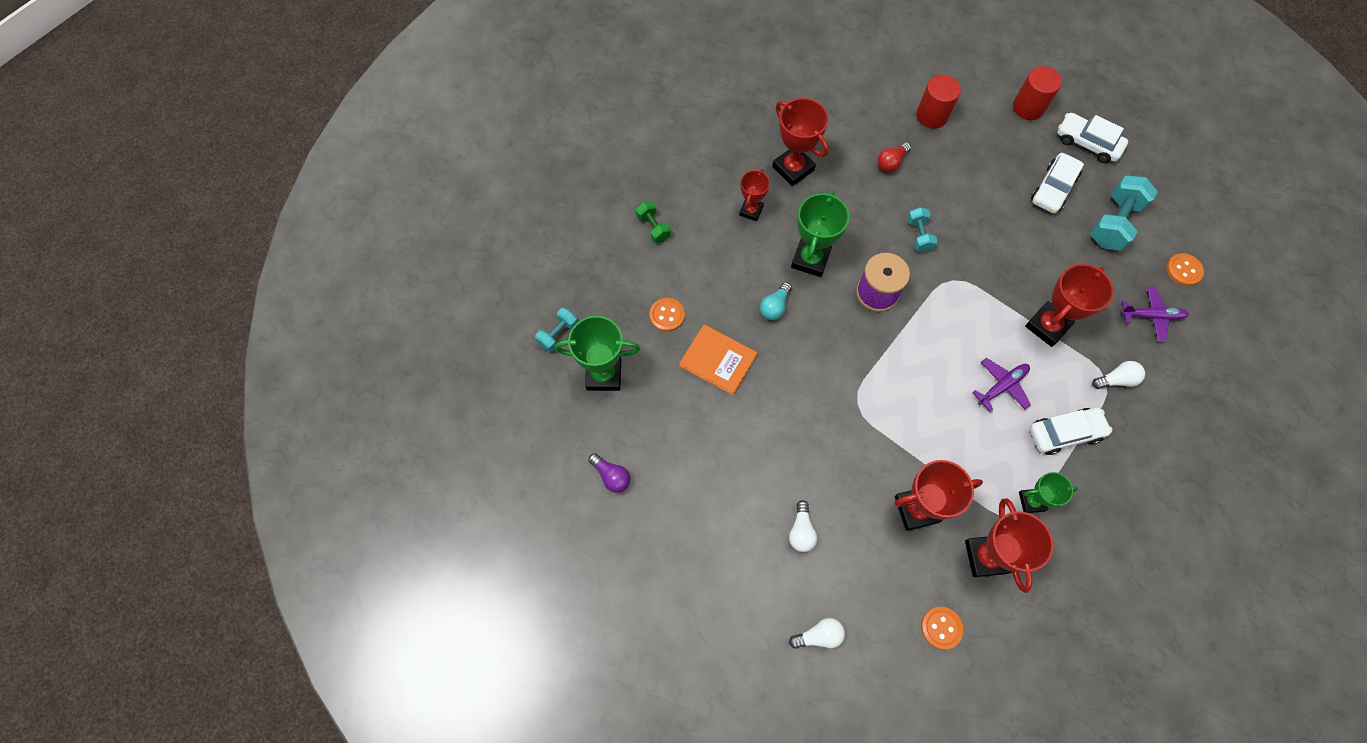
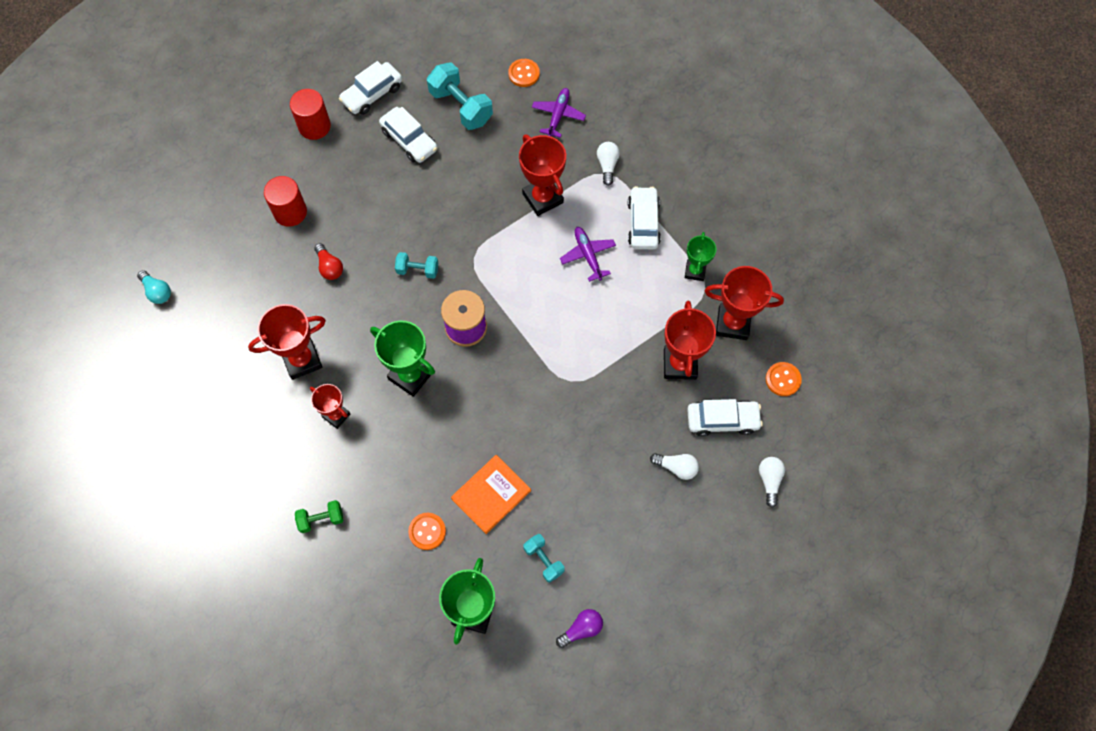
camera: 75 degrees left, 0 degrees up
(558, 334) = (414, 649): turquoise dumbbell -> turquoise dumbbell (544, 560)
(775, 306) = (450, 424): turquoise light bulb -> turquoise light bulb (157, 291)
(869, 569) = (722, 420): none -> white car

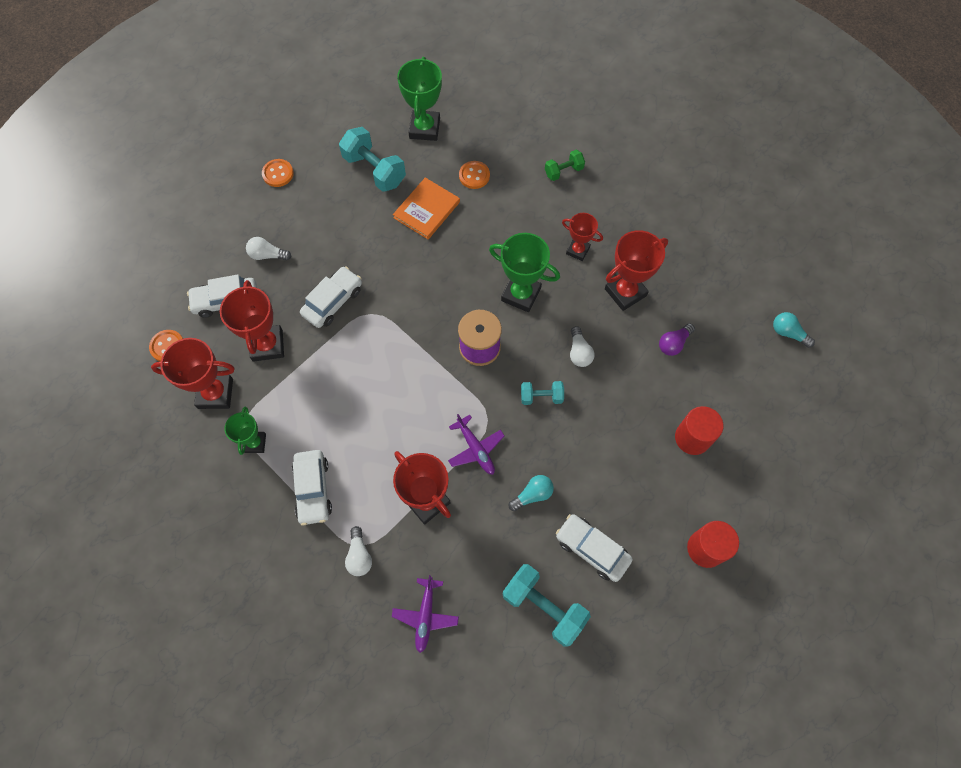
camera: 170 degrees right, 0 degrees up
(329, 267) = (630, 385): red light bulb -> none
(372, 94) = (654, 606): white car -> white car (333, 301)
(448, 188) = (532, 495): none -> turquoise light bulb
(524, 74) = (477, 671): orange button -> orange button (278, 174)
(544, 560) = (374, 170): turquoise dumbbell -> turquoise dumbbell, size x1.78
(581, 629) = (338, 130): purple light bulb -> purple light bulb (673, 343)
(588, 255) = (369, 442): purple plane -> purple plane (475, 448)
(769, 481) = (184, 257): white light bulb -> white light bulb (579, 352)

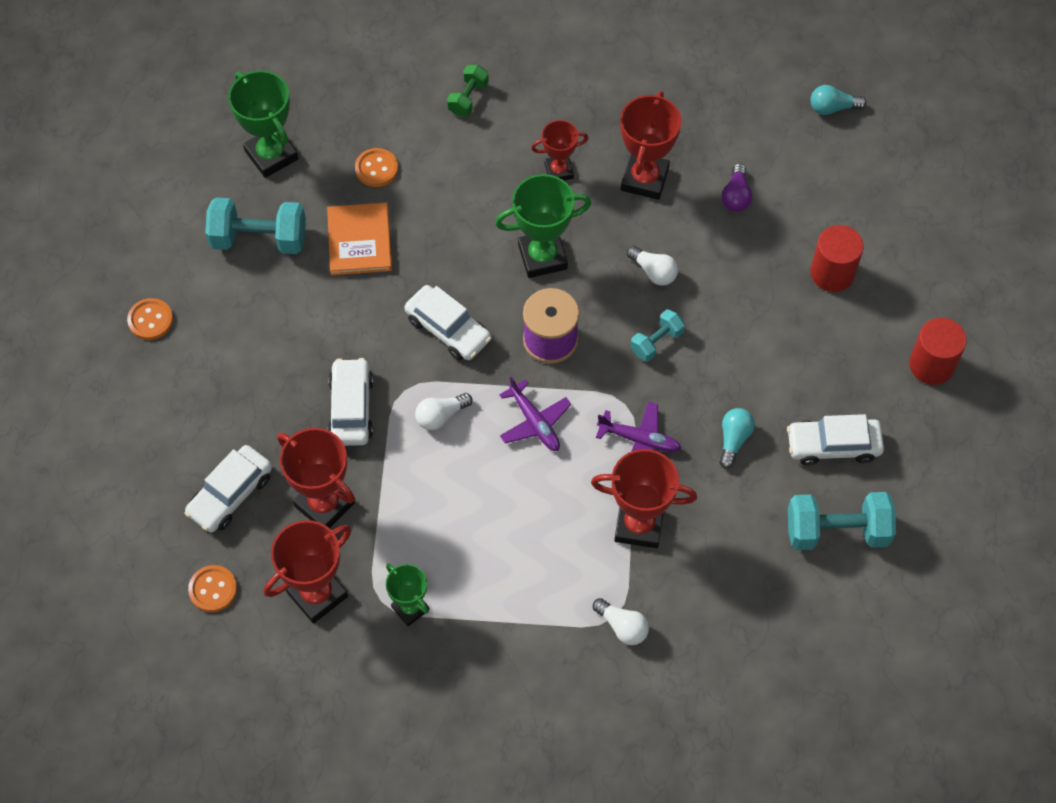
camera: 40 degrees left, 5 degrees down
(267, 255) = (228, 414): white light bulb -> white light bulb (441, 416)
(313, 489) = (515, 604): white car -> white car (448, 329)
(425, 615) = (737, 627): purple plane -> purple plane (534, 422)

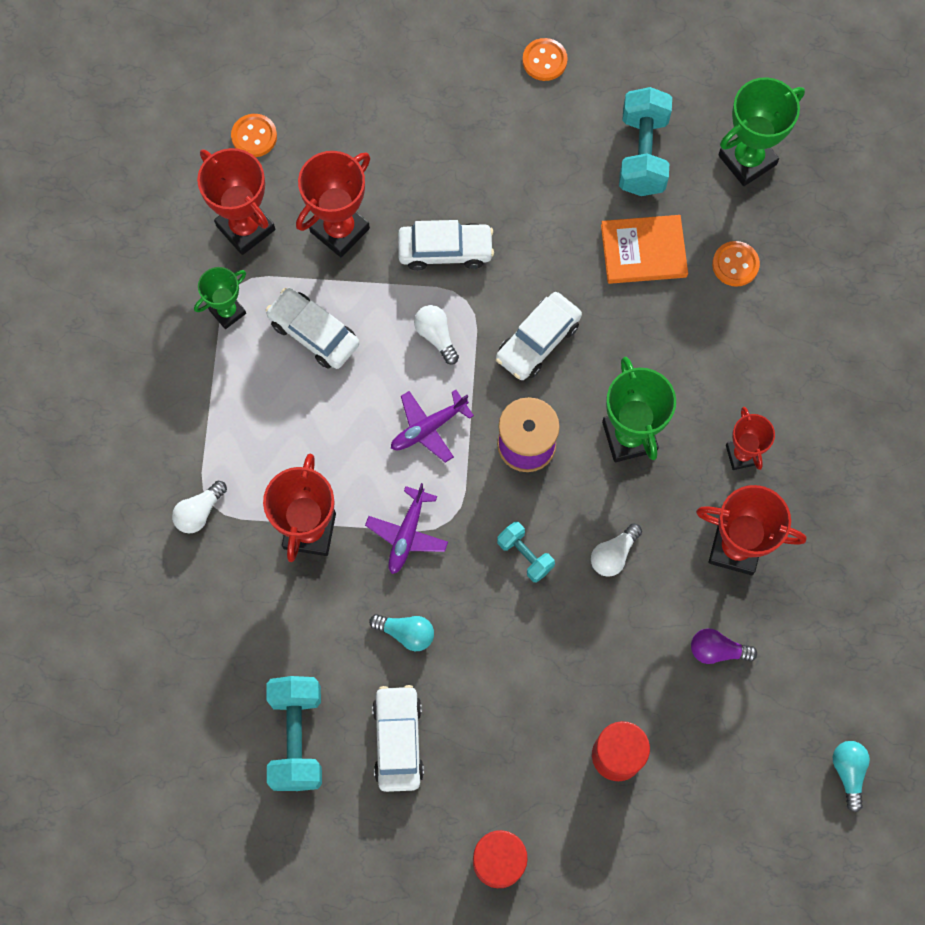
camera: 90 degrees right, 10 degrees up
(230, 494) = (352, 145): white car -> white car (314, 333)
(468, 98) = (834, 357): green dumbbell -> none

